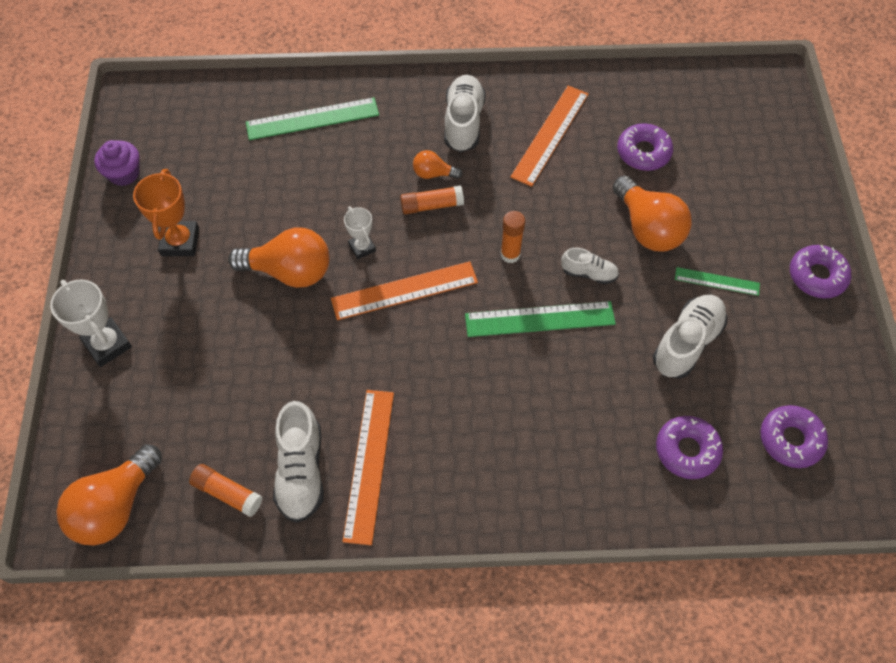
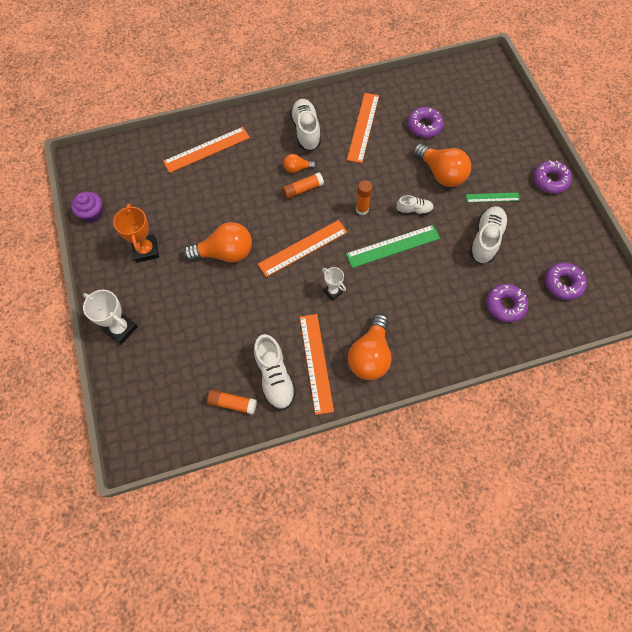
camera: 15 degrees left, 5 degrees up
(115, 506) = (162, 430): orange light bulb -> orange light bulb (370, 355)
(312, 119) = (207, 149): green ruler -> orange ruler
(362, 247) = (267, 227): white trophy -> white trophy (333, 291)

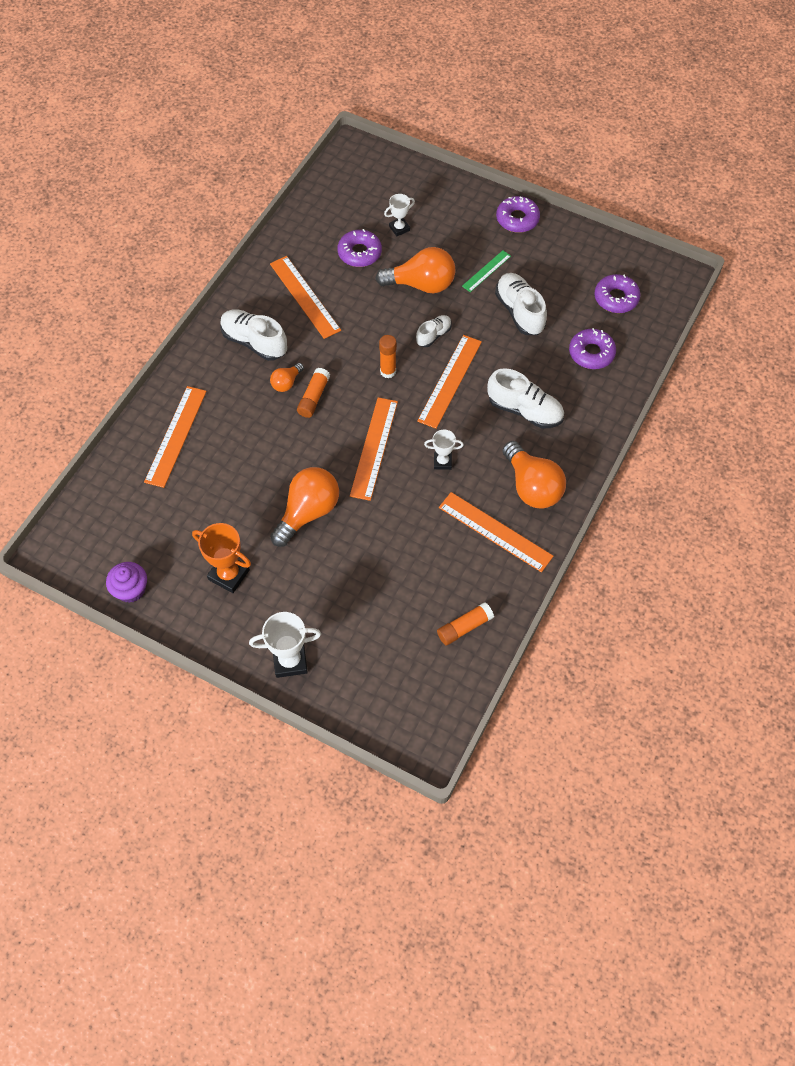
camera: 45 degrees left, 5 degrees down
(274, 377) = (475, 574): white shoe -> white shoe (525, 410)
(393, 246) = (450, 381): green ruler -> orange ruler
(465, 129) = (399, 228): none -> white trophy

